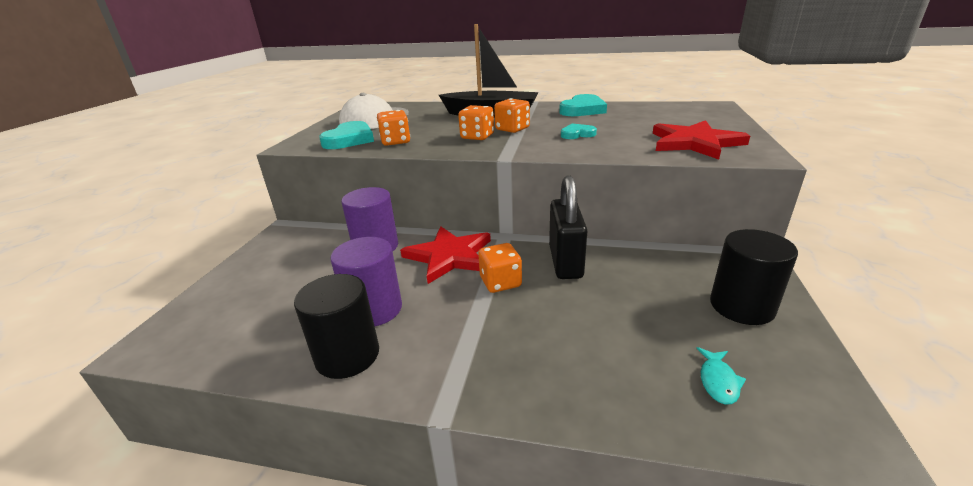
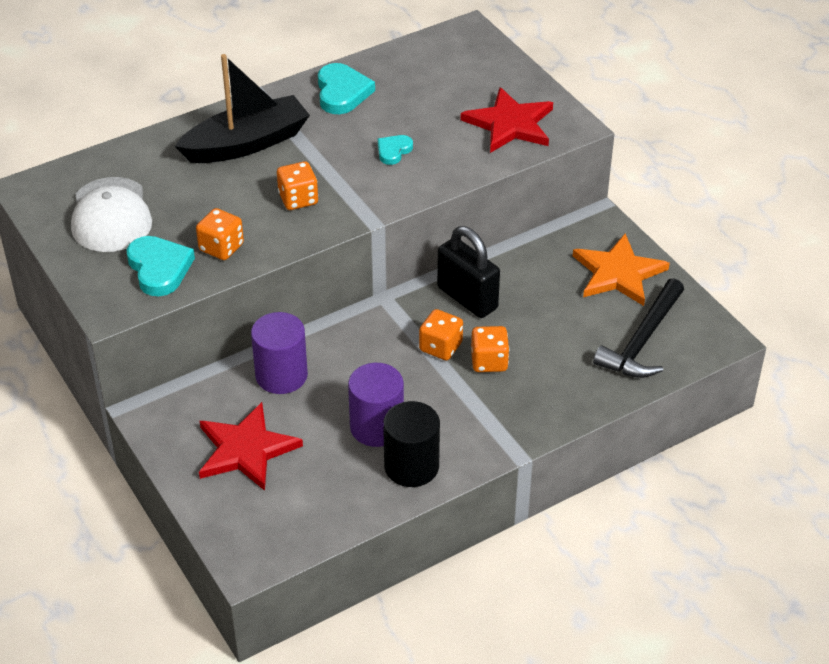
camera: 45 degrees left, 15 degrees up
(450, 256) = (365, 346): red star -> red star (246, 449)
(512, 129) = (315, 168): orange dice -> orange dice (489, 361)
(718, 381) = (642, 341): turquoise fish -> black hammer
(741, 306) = (618, 273): black cylinder -> orange star

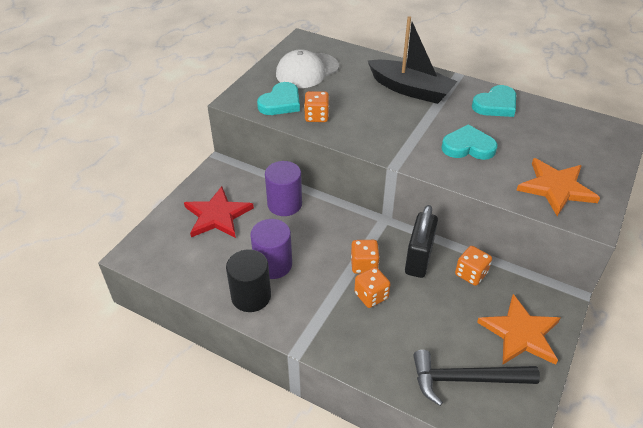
camera: 60 degrees right, 0 degrees up
(298, 199) = (384, 127): orange dice -> orange dice (471, 274)
(393, 151) = (468, 147): turquoise heart -> turquoise heart, size x1.72
(510, 124) = (556, 188): red star -> orange star

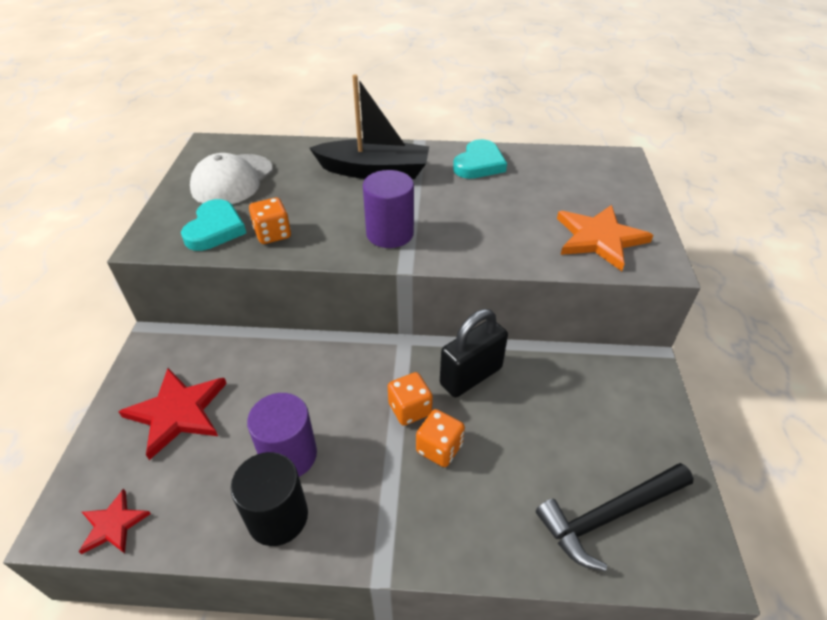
camera: 25 degrees left, 0 degrees up
(159, 265) = (113, 524): none -> red star
(284, 204) = (268, 363): purple cylinder -> purple cylinder (390, 233)
(418, 259) = (471, 376): black padlock -> black padlock turned 60 degrees clockwise
(468, 147) = (477, 219): turquoise heart -> none
(471, 274) = (539, 372): orange dice -> none
(520, 333) = (632, 426): orange star -> none

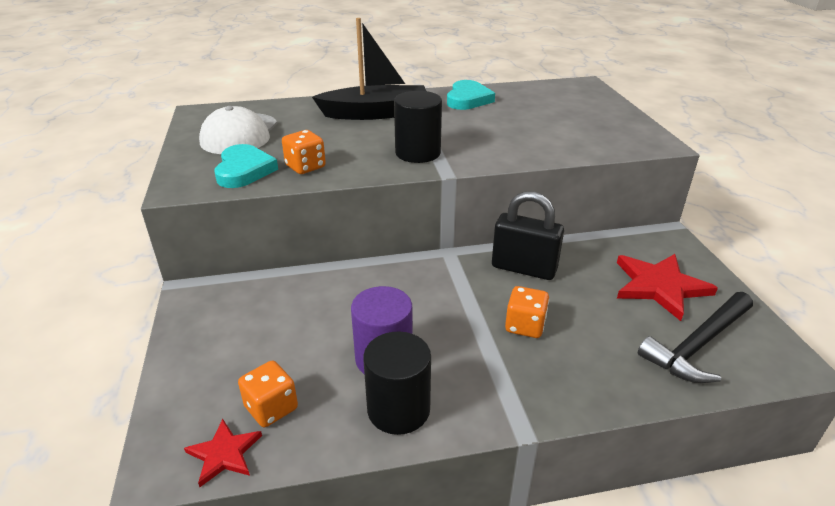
camera: 15 degrees left, 10 degrees down
(178, 412) = (248, 346): red star -> red star (659, 286)
(390, 233) = (418, 153): purple cylinder -> black cylinder
(410, 409) = (482, 302): orange dice -> orange dice (271, 408)
(471, 376) = (524, 268): black padlock -> black padlock turned 75 degrees clockwise
(599, 239) = (600, 134): orange star -> none

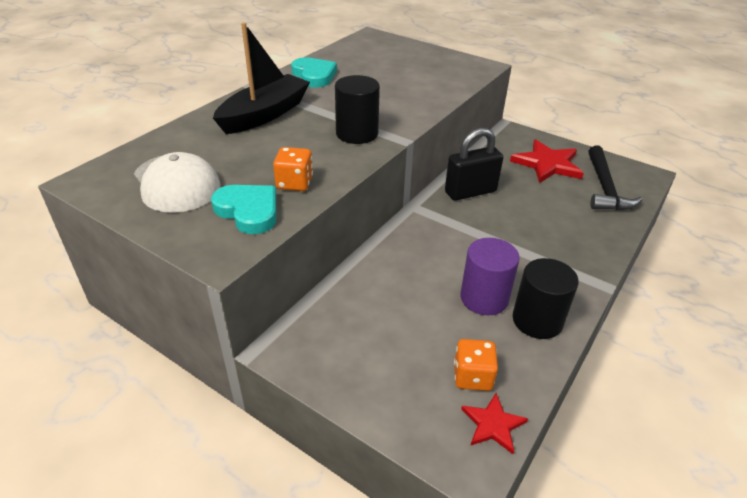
camera: 45 degrees left, 5 degrees up
(525, 326) = (522, 227): orange dice -> none

